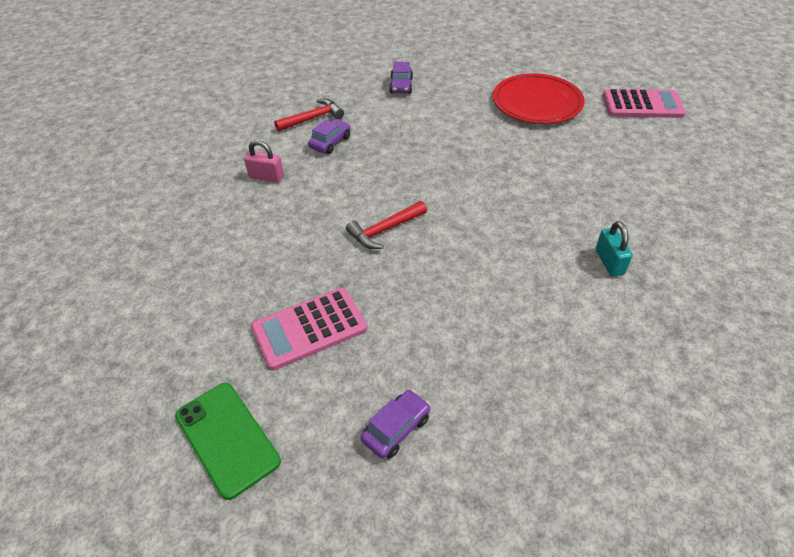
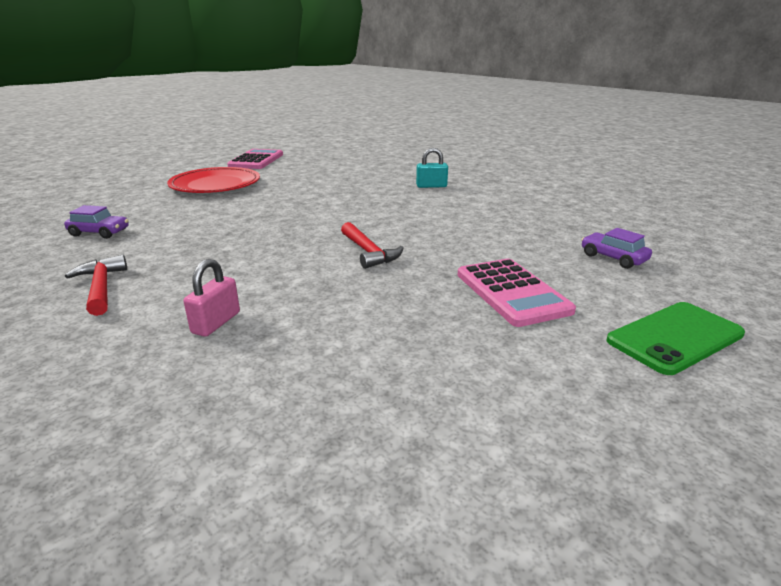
camera: 85 degrees left, 20 degrees down
(330, 142) = (177, 276): purple car -> none

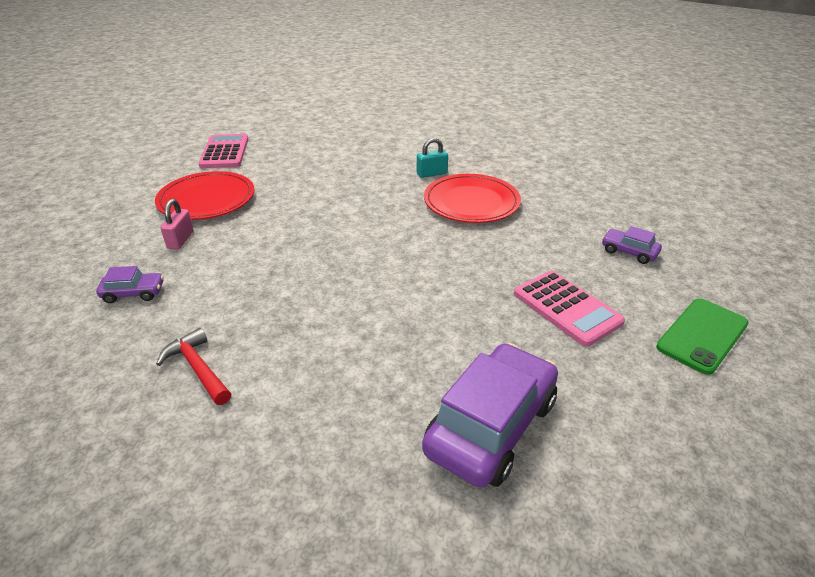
camera: 15 degrees left, 10 degrees up
(216, 323) = (340, 391): pink padlock -> pink padlock (180, 240)
(354, 378) = (491, 426): none -> purple car
(369, 252) = (423, 278): red hammer -> none
(457, 207) = (471, 202): none -> red plate

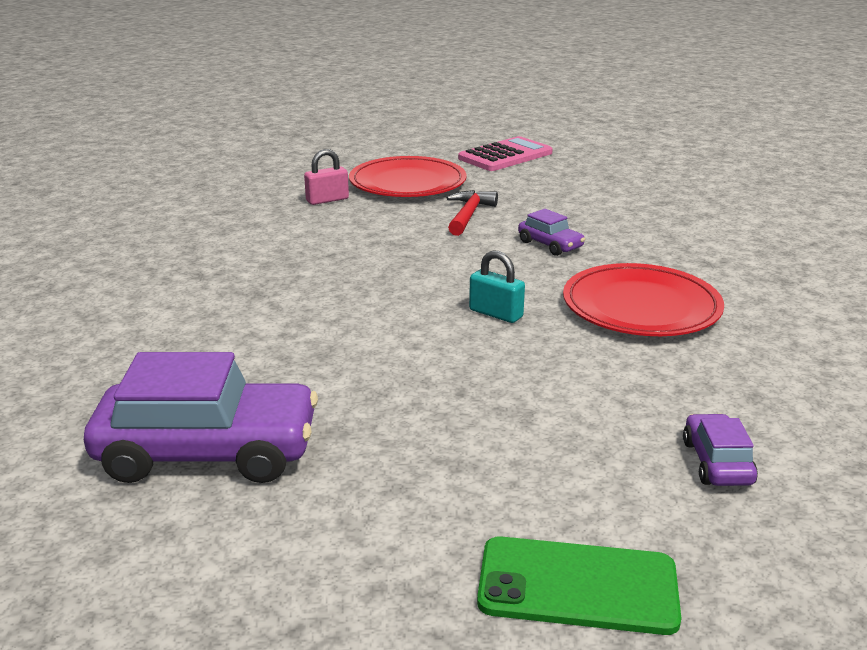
camera: 55 degrees right, 10 degrees down
(133, 293) = (228, 215): purple car -> purple car (550, 245)
(198, 368) = (158, 278): red hammer -> red hammer (469, 215)
(431, 174) = (665, 262): turquoise padlock -> turquoise padlock (496, 313)
(566, 308) = (492, 444): pink calculator -> none

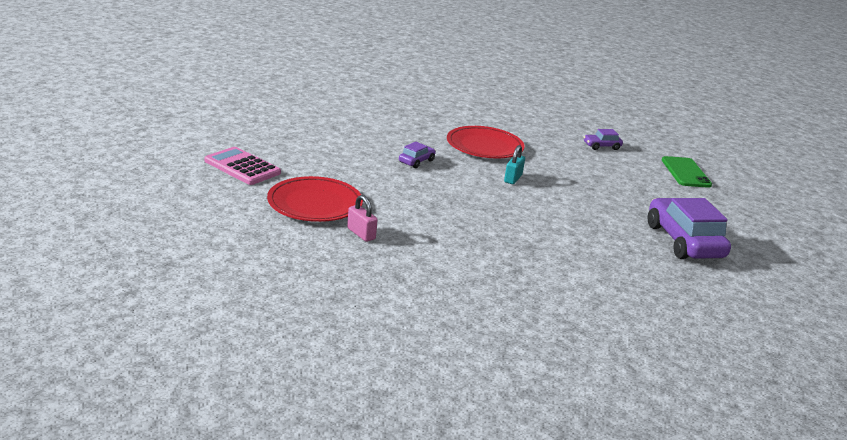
camera: 105 degrees left, 0 degrees up
(469, 215) = (375, 183): red hammer -> none

